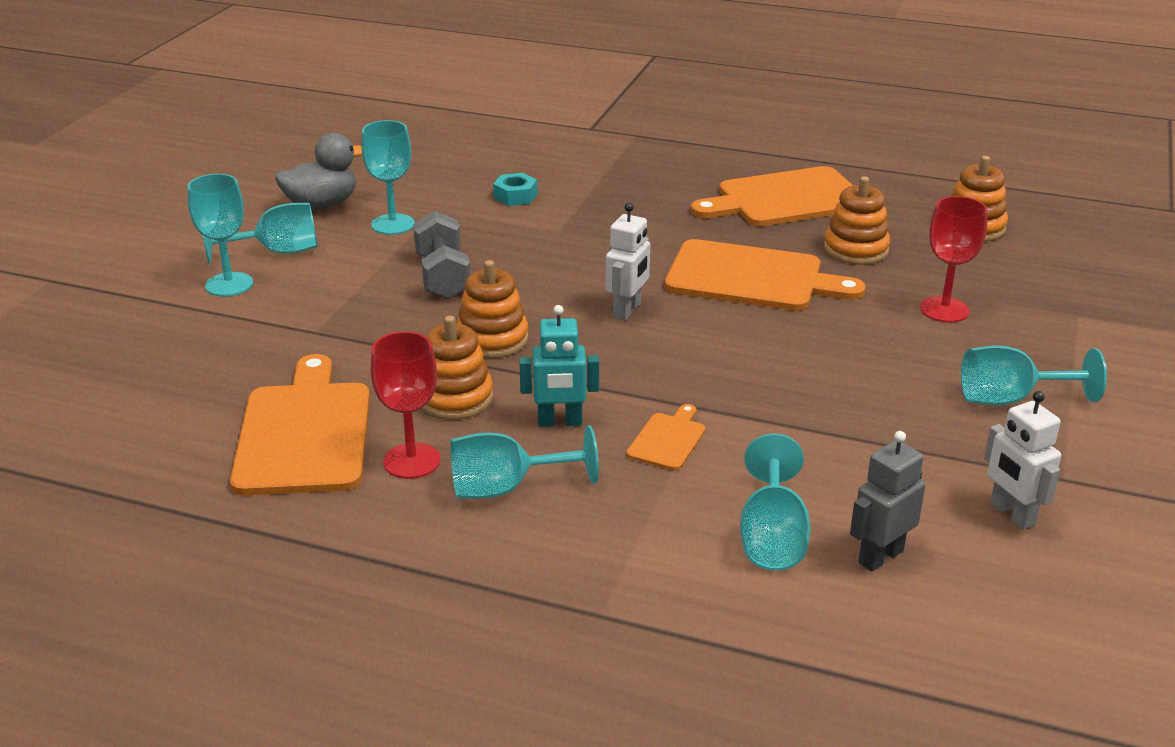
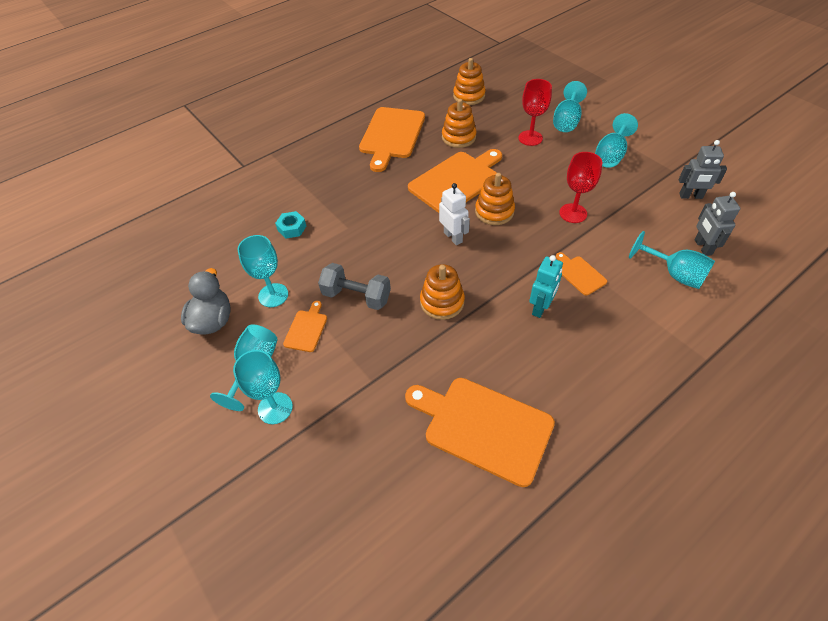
camera: 55 degrees left, 20 degrees up
(359, 263) = (306, 329): none -> orange cutting board
(411, 461) = (541, 385): red goblet -> red goblet (573, 213)
(454, 398) = (491, 342): orange stacking toy -> orange stacking toy (494, 212)
(507, 488) = (588, 354): turquoise goblet -> turquoise goblet (566, 121)
(1011, 514) = (690, 196): white robot -> grey robot

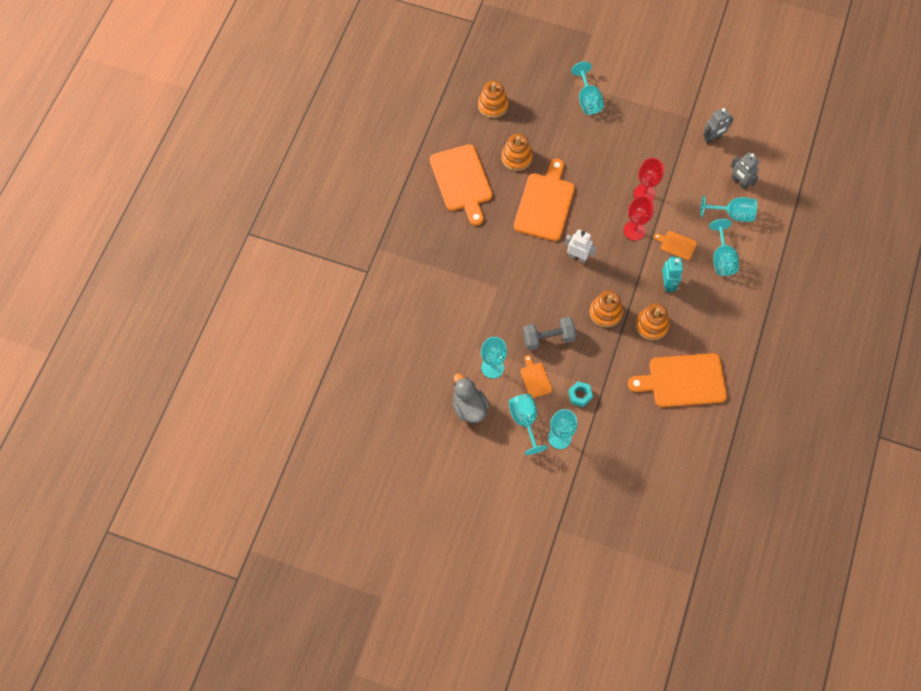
camera: 35 degrees left, 15 degrees up
(292, 228) = (458, 309): turquoise nut -> turquoise nut (580, 395)
(494, 212) = (590, 219): orange stacking toy -> orange stacking toy (651, 325)
(530, 138) = (571, 132): red goblet -> red goblet (634, 230)
(610, 155) = (639, 122): turquoise goblet -> turquoise goblet (722, 258)

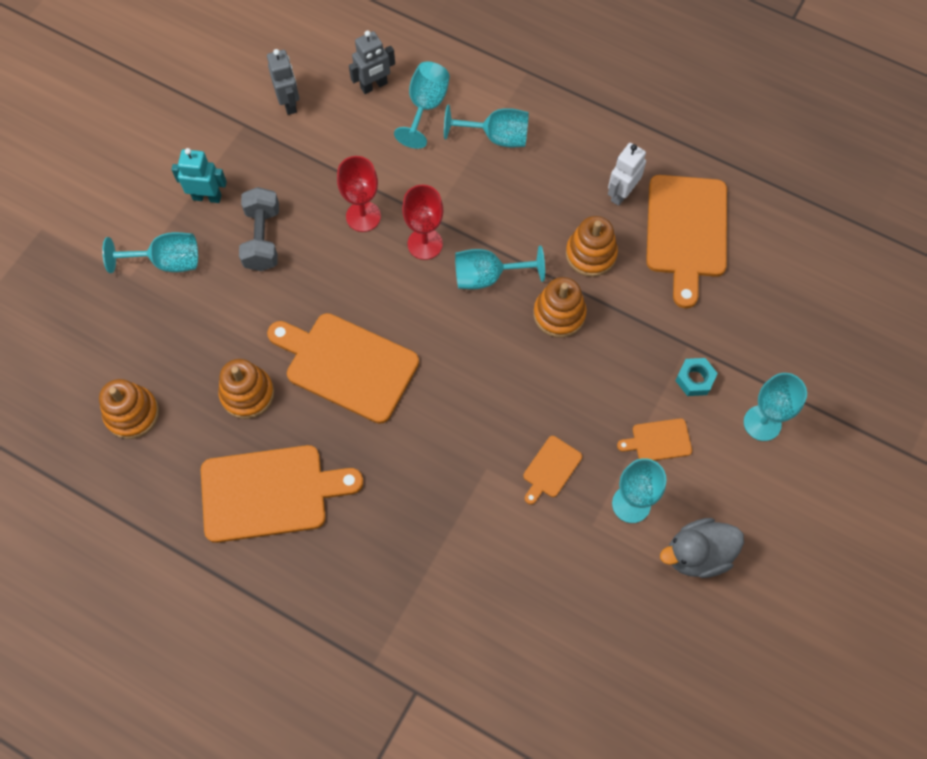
camera: 80 degrees left, 0 degrees up
(525, 421) = (730, 470): turquoise goblet -> turquoise goblet (488, 276)
(548, 338) = (590, 407): grey dumbbell -> grey dumbbell (262, 238)
(577, 257) = (454, 335): white robot -> white robot (621, 193)
(667, 284) = (525, 217): turquoise robot -> turquoise robot (207, 197)
(676, 245) = (461, 191): orange cutting board -> orange cutting board (550, 469)

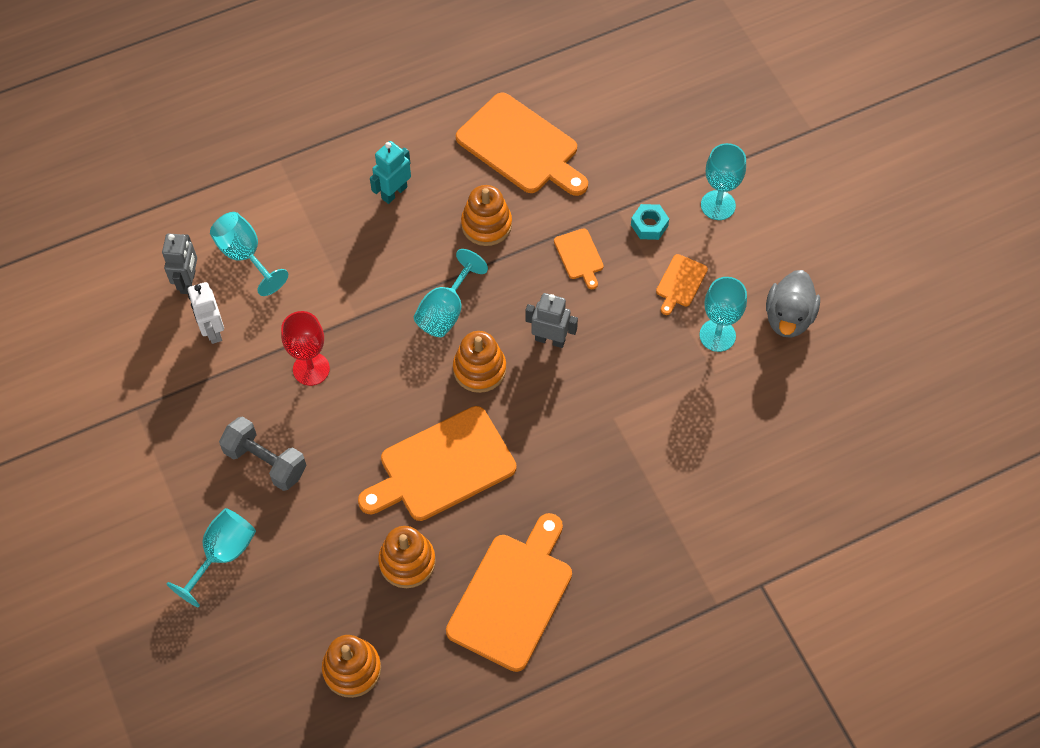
camera: 55 degrees left, 5 degrees down
(207, 197) = (184, 483): turquoise robot -> turquoise robot (394, 192)
(289, 103) = (145, 359): grey robot -> grey robot (550, 339)
(425, 244) = (377, 338): red goblet -> none
(496, 137) = (321, 222): turquoise goblet -> none
(550, 469) = (648, 372): orange cutting board -> orange cutting board (579, 256)
(559, 314) = (521, 281): orange stacking toy -> orange stacking toy (479, 369)
(621, 193) = (450, 168): white robot -> white robot (213, 330)

